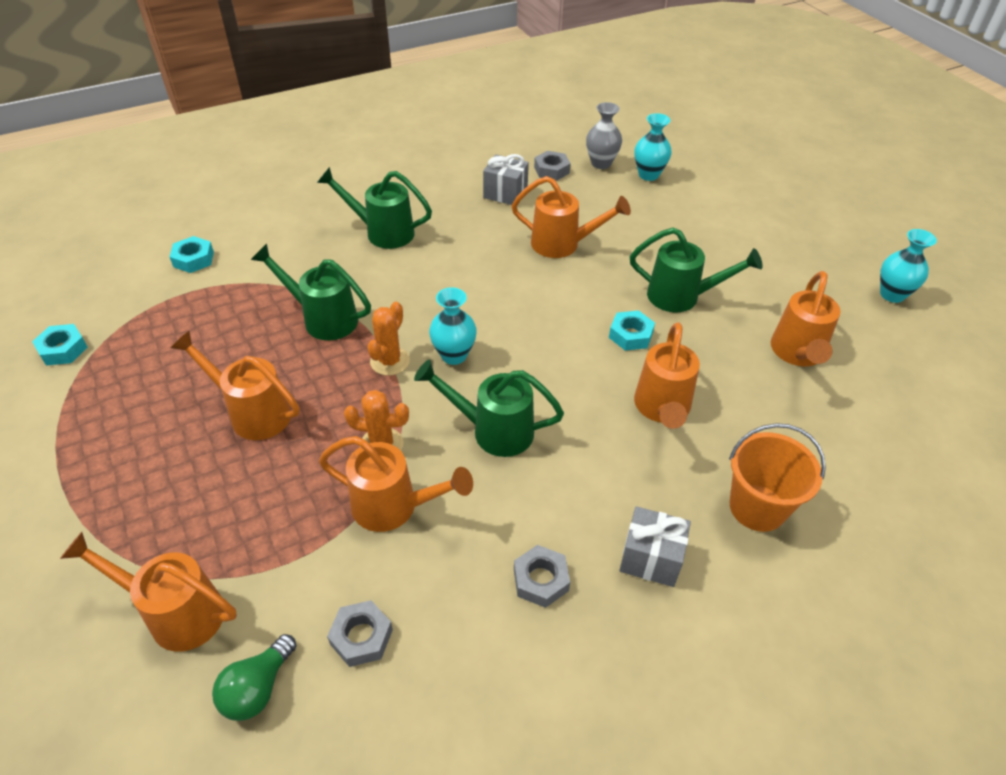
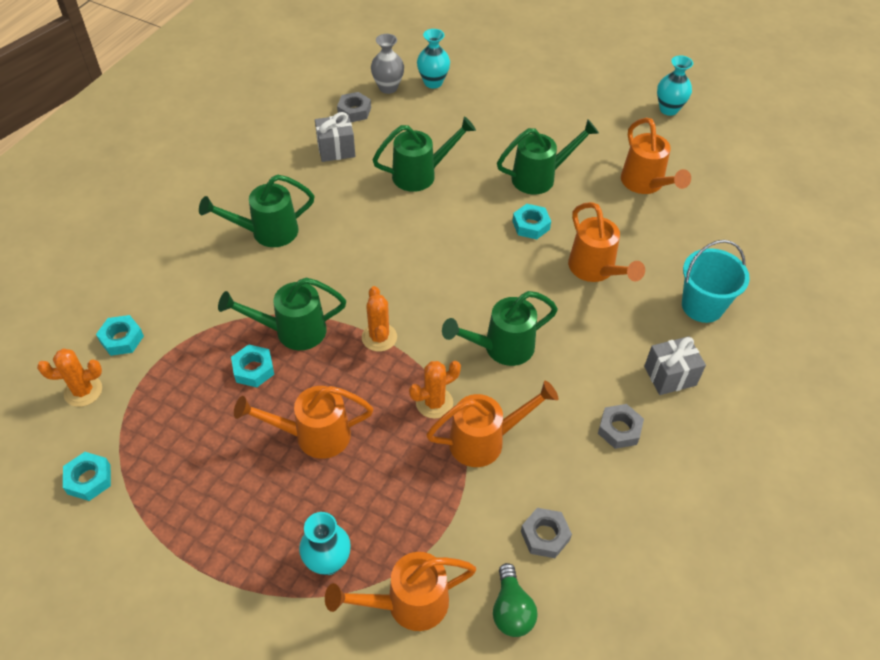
camera: 35 degrees left, 5 degrees up
(128, 283) = (83, 391): none -> orange cactus
(262, 332) = (253, 369): none -> turquoise nut
(454, 355) = (422, 307): turquoise vase -> turquoise vase (328, 561)
(562, 244) = (420, 174): orange watering can -> green watering can
(757, 507) = (702, 306): orange bucket -> turquoise bucket

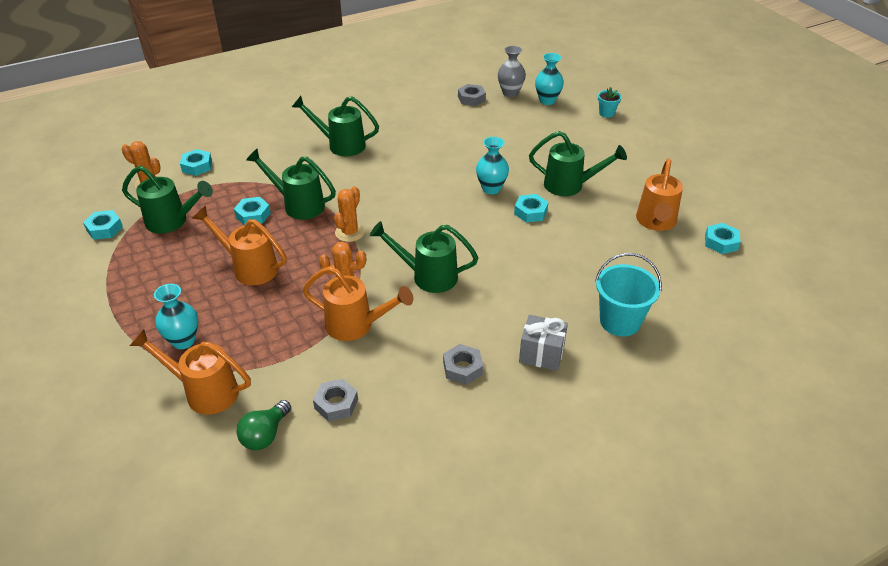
camera: 35 degrees right, 10 degrees down
(336, 149) = (435, 116): grey gift -> none
(420, 174) = (479, 151): green watering can -> green watering can (172, 221)
(502, 75) = (606, 113): none -> turquoise flower pot
(595, 270) = (552, 260): orange watering can -> none
(668, 109) = (730, 181): turquoise vase -> turquoise vase (491, 188)
(712, 180) = (721, 242): none -> turquoise nut

